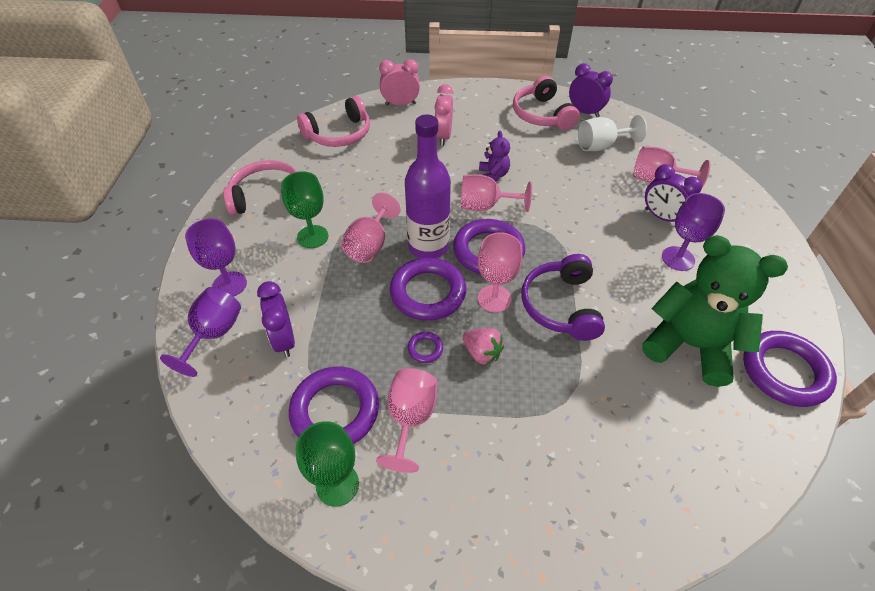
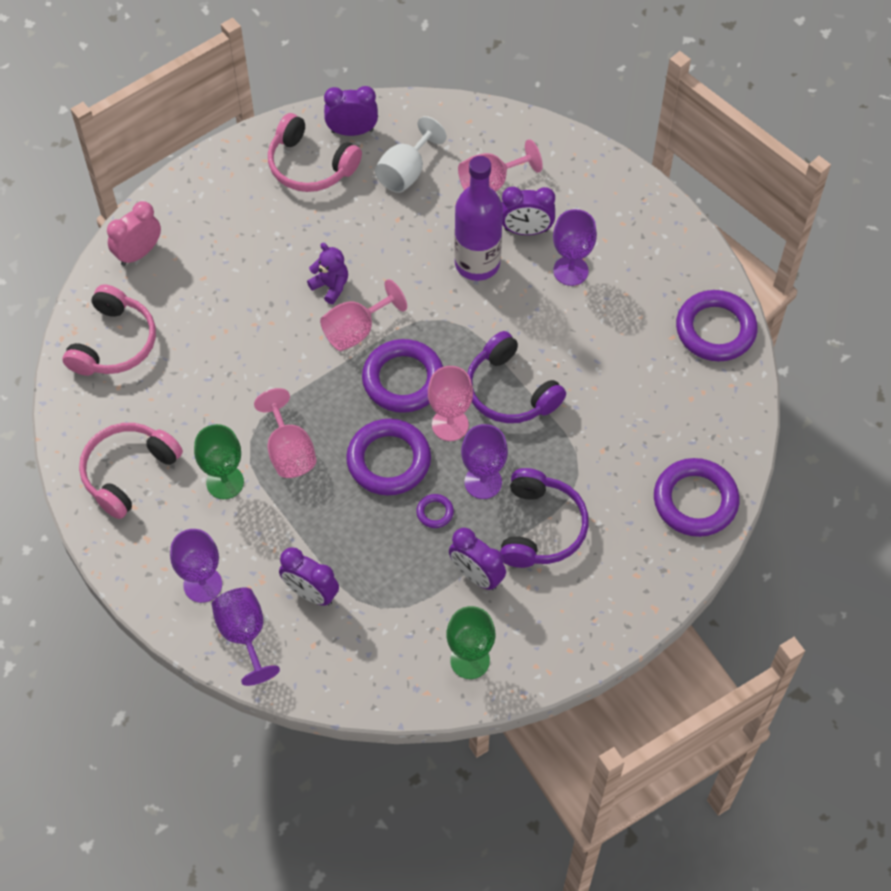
camera: 40 degrees left, 10 degrees up
(335, 410) = (414, 614): purple ring -> purple ring (695, 501)
(410, 419) = (476, 575): pink goblet -> purple clock
(428, 246) = (344, 413): purple bottle -> purple bottle (477, 263)
(443, 137) = (232, 269): pink clock -> none
(482, 353) = (483, 482): pink strawberry -> purple goblet
(497, 421) = (541, 528): none -> purple headphones
(689, 345) = (634, 356): green teddy bear -> none

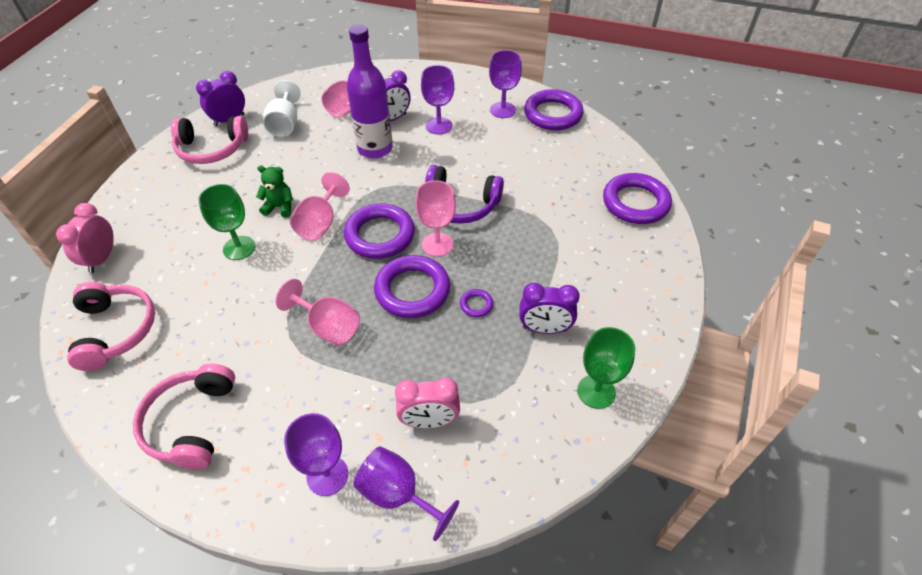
camera: 35 degrees left, 10 degrees down
(225, 482) = (289, 379): green goblet -> green goblet (239, 248)
(311, 593) = (429, 421): purple clock -> pink clock
(331, 286) = (279, 207): purple teddy bear -> green teddy bear
(483, 482) = (492, 266): purple goblet -> purple goblet (503, 110)
(541, 528) = (558, 272): purple headphones -> none

